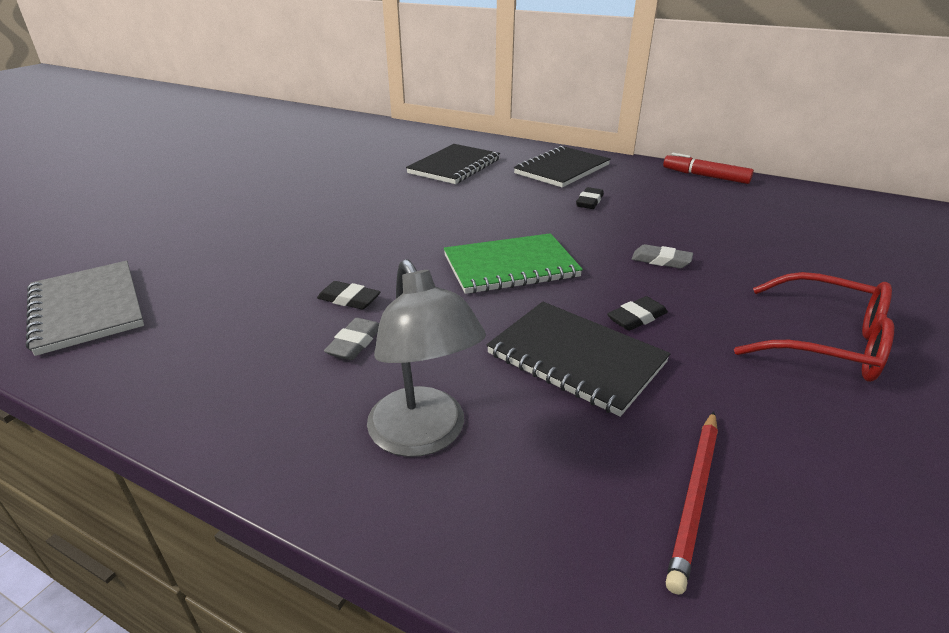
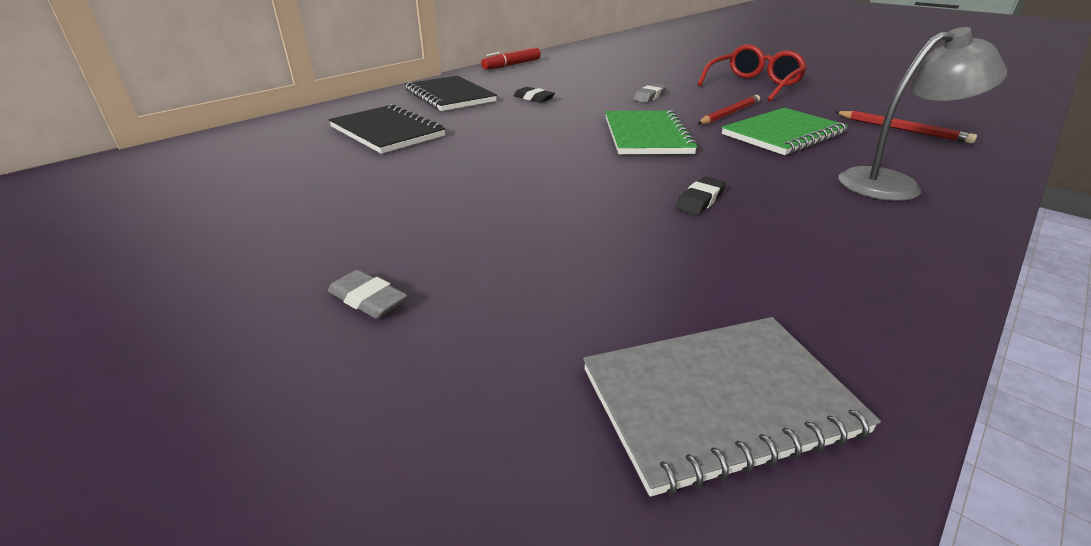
camera: 75 degrees left, 0 degrees up
(354, 343) = (779, 201): grey eraser -> grey eraser (368, 299)
(576, 358) = (783, 134): black notebook -> green notebook
(636, 318) = (729, 113): black eraser -> red pencil

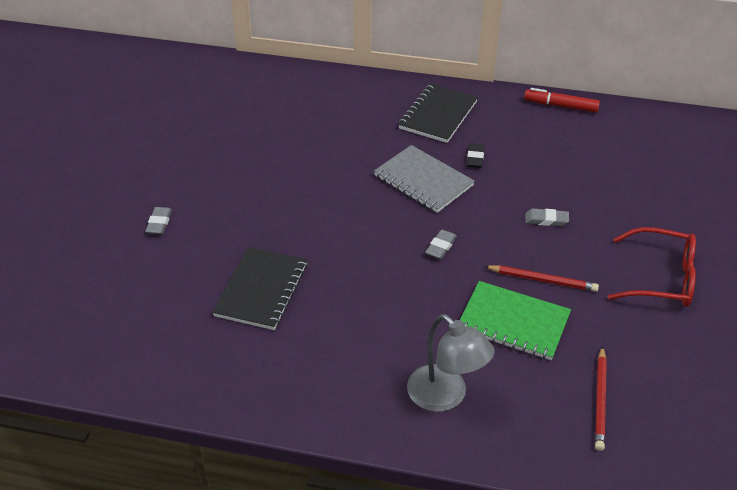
camera: 60 degrees right, 10 degrees up
(387, 132) = (341, 126): black notebook -> black notebook (261, 290)
(647, 135) = (441, 247): green notebook -> grey eraser
(700, 200) = (340, 302): black eraser -> none
(719, 401) = (153, 349): grey notebook -> grey notebook (423, 181)

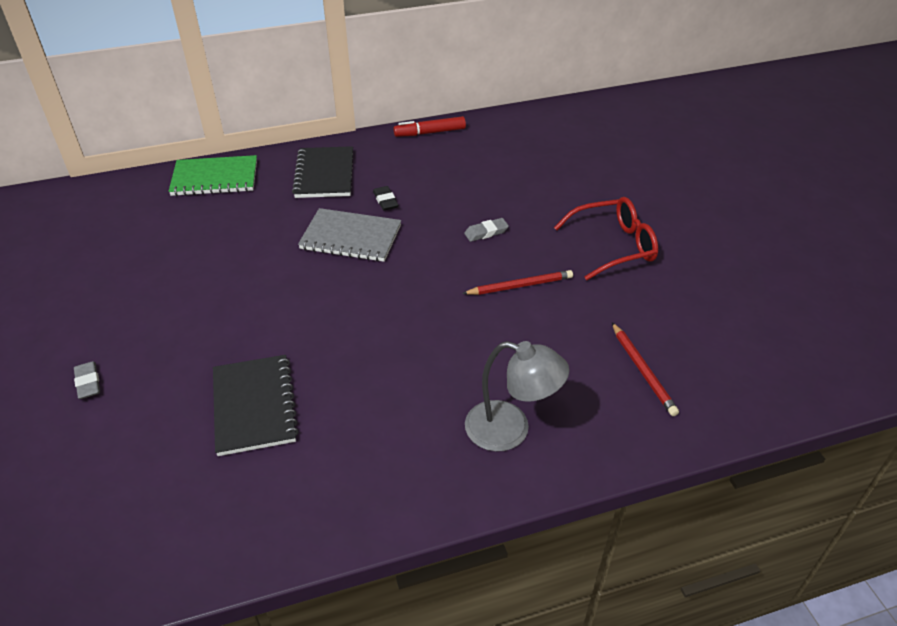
camera: 30 degrees left, 0 degrees up
(441, 247) = (409, 291): grey eraser -> none
(513, 322) = (522, 334): green notebook -> green notebook (215, 178)

